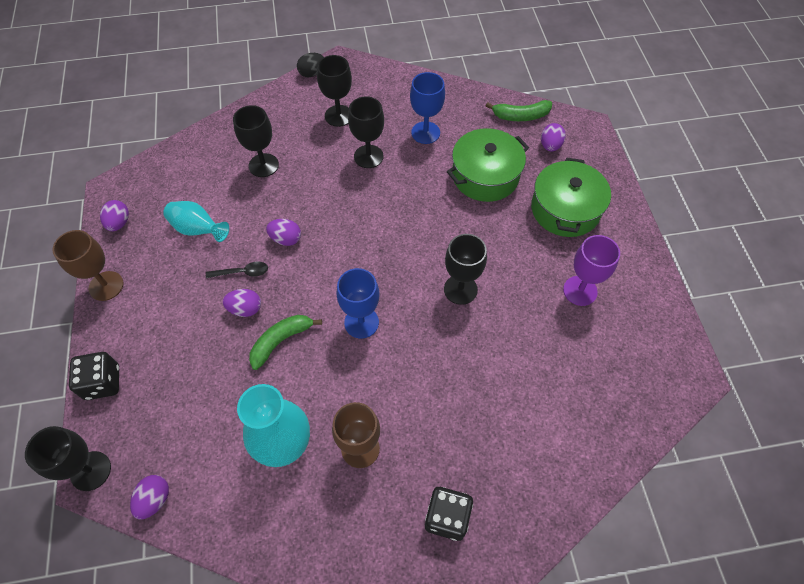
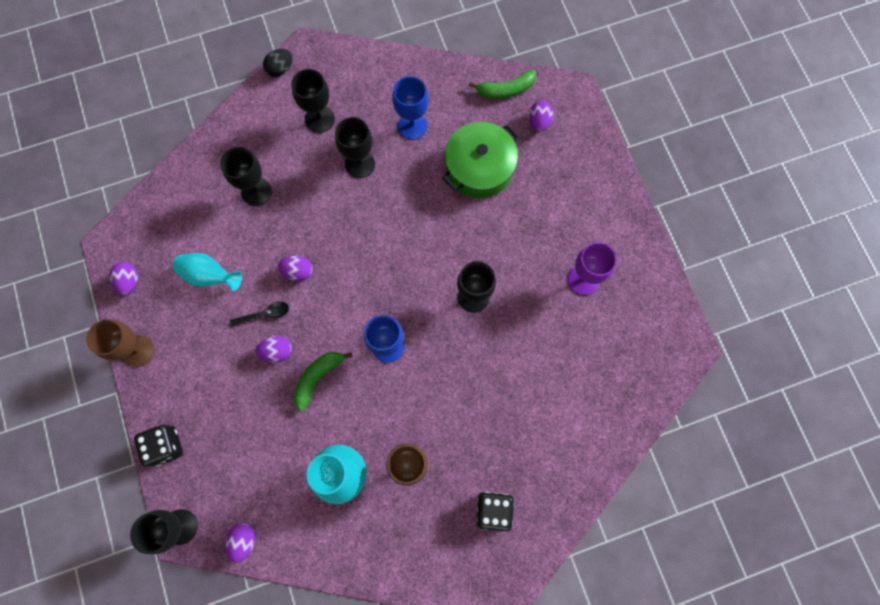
camera: 10 degrees left, 15 degrees up
(565, 209) = (561, 194): green pot -> none

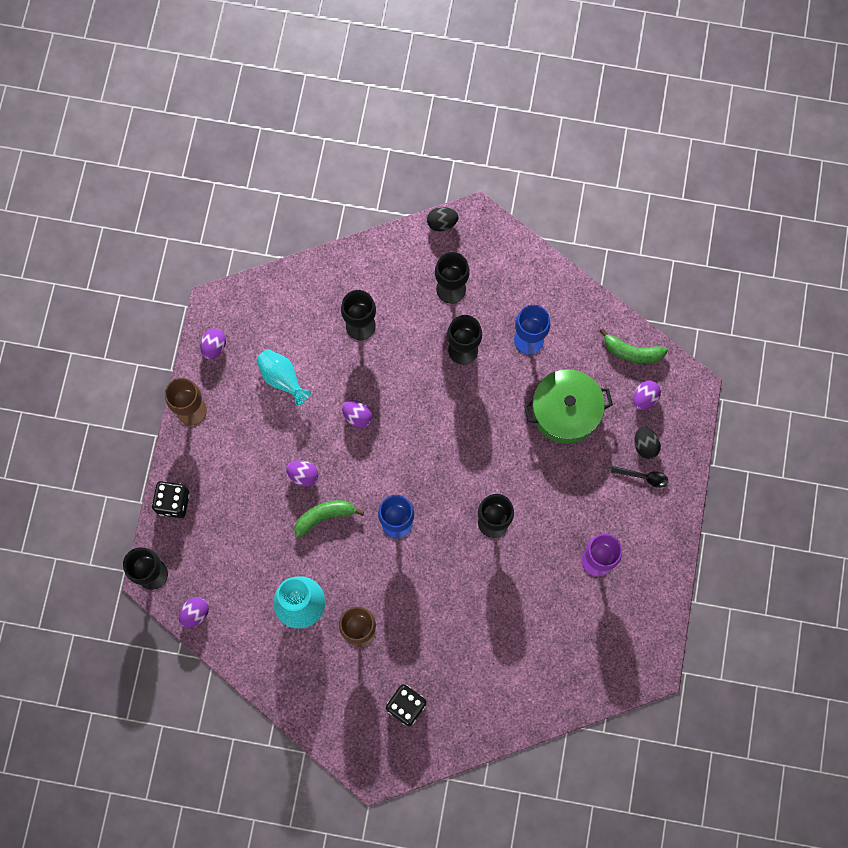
camera: 30 degrees right, 0 degrees up
(264, 314) = (310, 438): black spoon -> black spoon (643, 477)
(563, 160) = (645, 446): none -> black egg

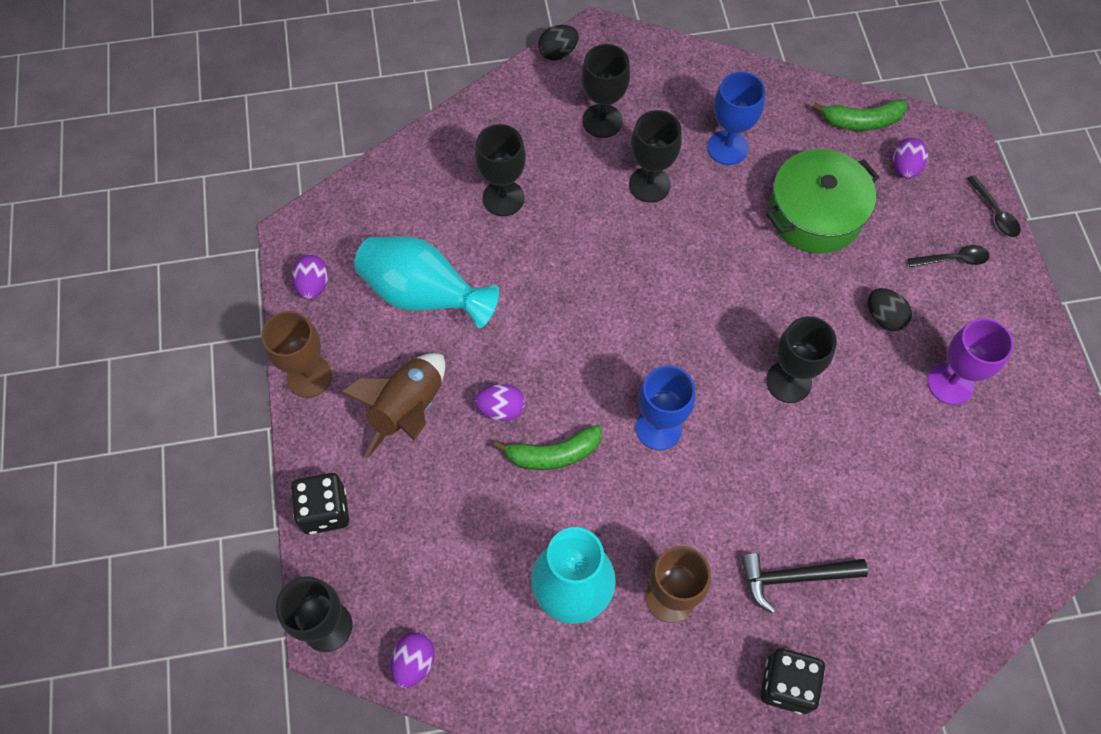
camera: 20 degrees left, 10 degrees down
(245, 455) = (408, 409): none -> brown rocket
(282, 379) = (423, 295): turquoise vase -> turquoise vase, size x1.55
(324, 516) = (553, 454): green banana -> green banana turned 150 degrees counterclockwise
(357, 416) = (545, 309): purple egg -> none
(439, 646) = (794, 577): none -> black hammer
(645, 446) = (935, 222): black egg -> black egg (884, 317)
(689, 453) = (994, 212): none -> black spoon

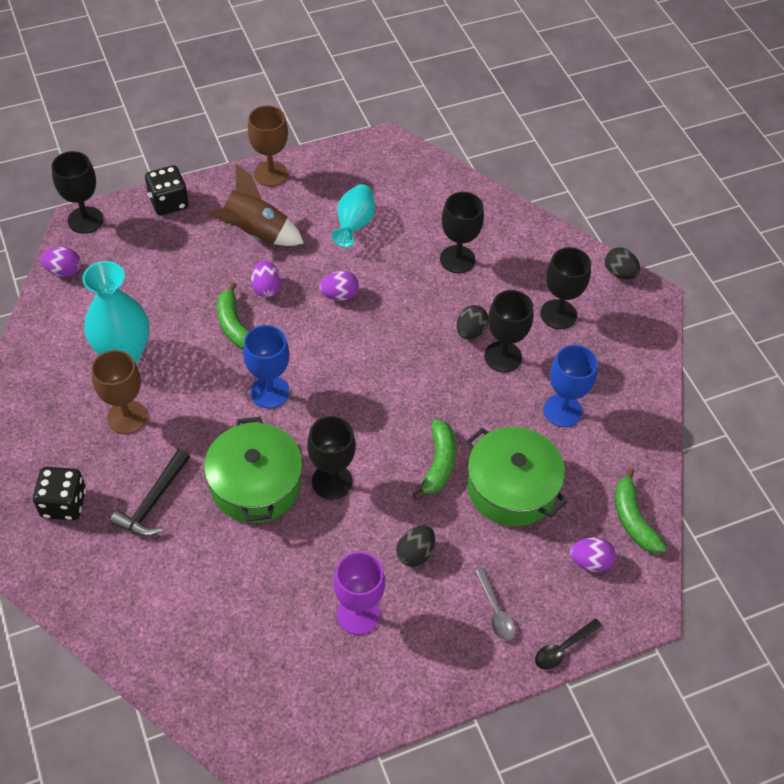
camera: 75 degrees right, 10 degrees down
(313, 285) = (346, 161): purple egg -> purple egg (339, 295)
(423, 295) = (354, 225): turquoise vase -> turquoise vase, size x0.65
(610, 207) = (470, 331): none -> black egg
(778, 274) = (438, 464): none -> green banana
(783, 461) = (255, 484): none -> green pot
(794, 577) = (153, 501): black hammer -> black hammer turned 135 degrees counterclockwise
(953, 259) = (495, 611): black spoon -> grey spoon

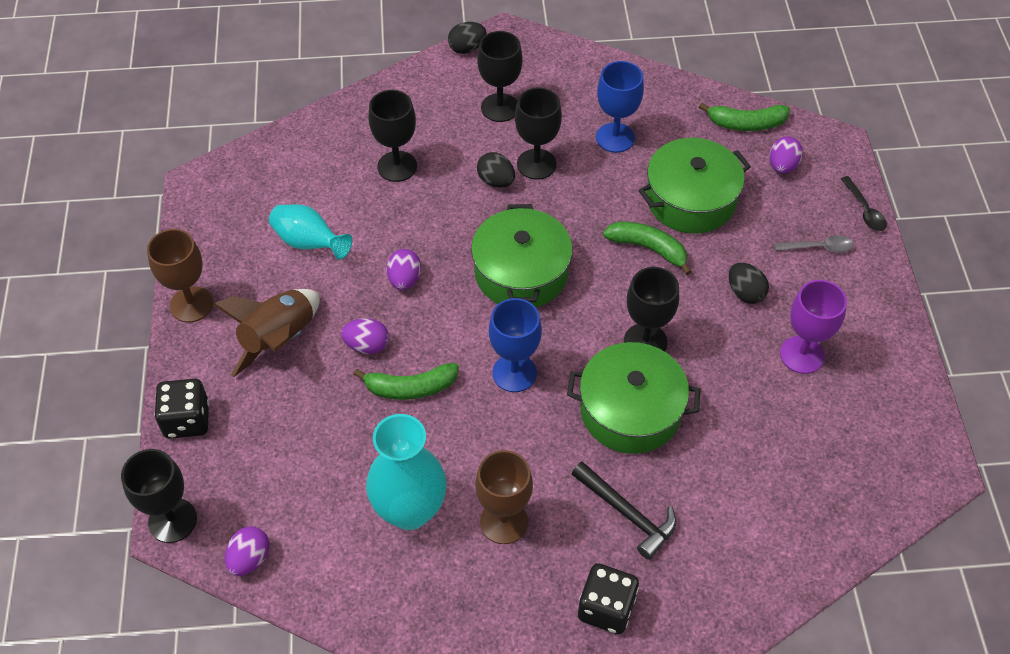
camera: 70 degrees left, 0 degrees up
(375, 373) = (521, 272): none -> green pot

